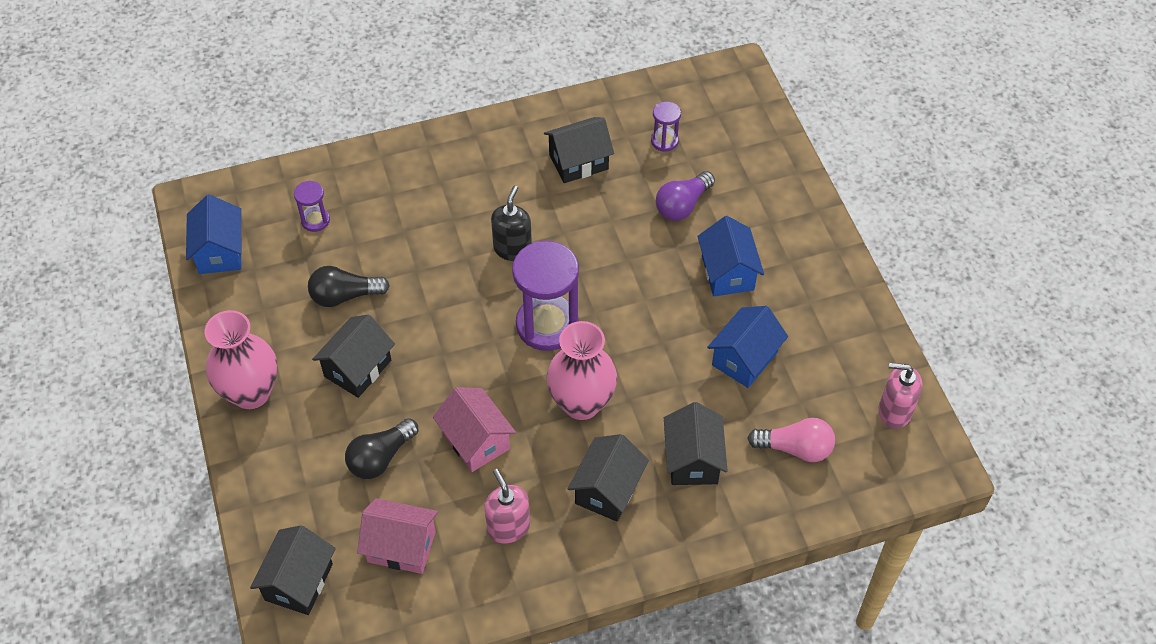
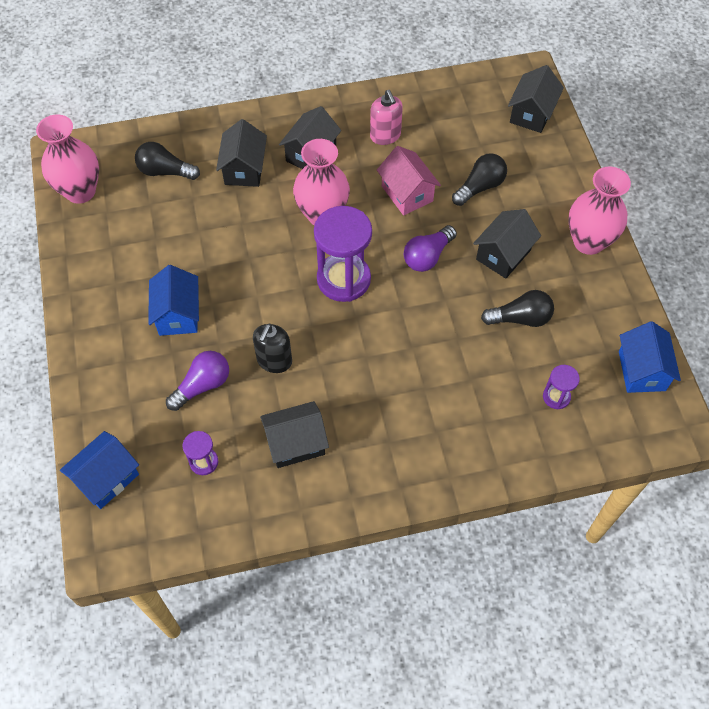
camera: 175 degrees left, 5 degrees up
(401, 546) = (461, 129): pink house -> none
(449, 359) = (427, 256): none -> purple light bulb
(512, 249) = (368, 352): black soap dispenser -> black soap dispenser (274, 361)
(744, 358) = (184, 239): blue house -> blue house (106, 478)
(795, 448) = (165, 171): pink light bulb -> black light bulb
(894, 411) = (80, 191): pink soap dispenser -> pink vase

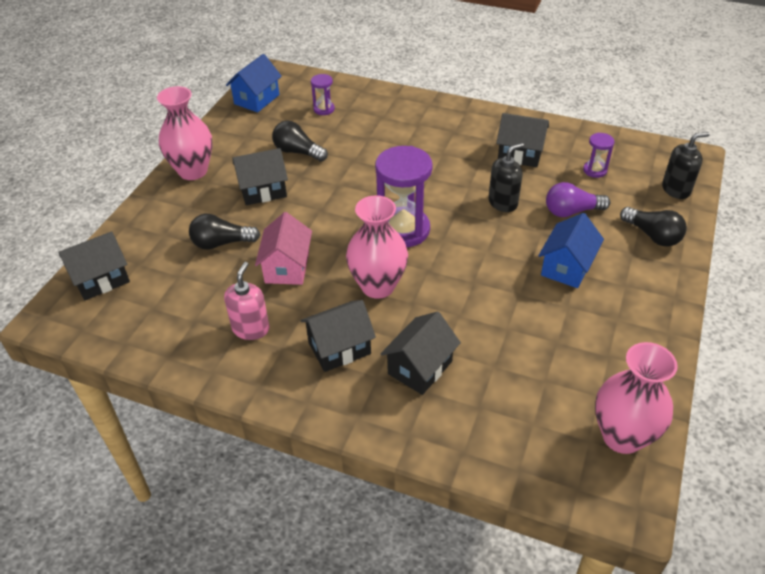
camera: 145 degrees left, 15 degrees down
(106, 478) = (676, 189): blue house -> black soap dispenser
(165, 171) = (509, 410): black light bulb -> black light bulb (652, 235)
(427, 256) = (321, 215): purple light bulb -> none

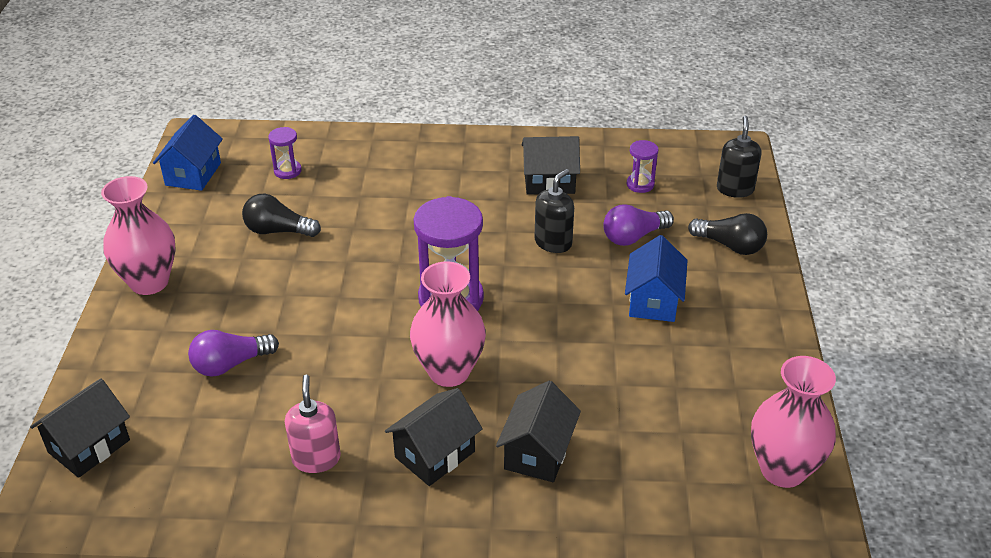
camera: 20 degrees left, 5 degrees down
(221, 243) = (230, 364): black light bulb -> purple light bulb
(263, 191) = (255, 288): black house -> none
(287, 267) = (328, 375): pink house -> none
(676, 189) = (735, 189): black soap dispenser -> black soap dispenser turned 45 degrees counterclockwise

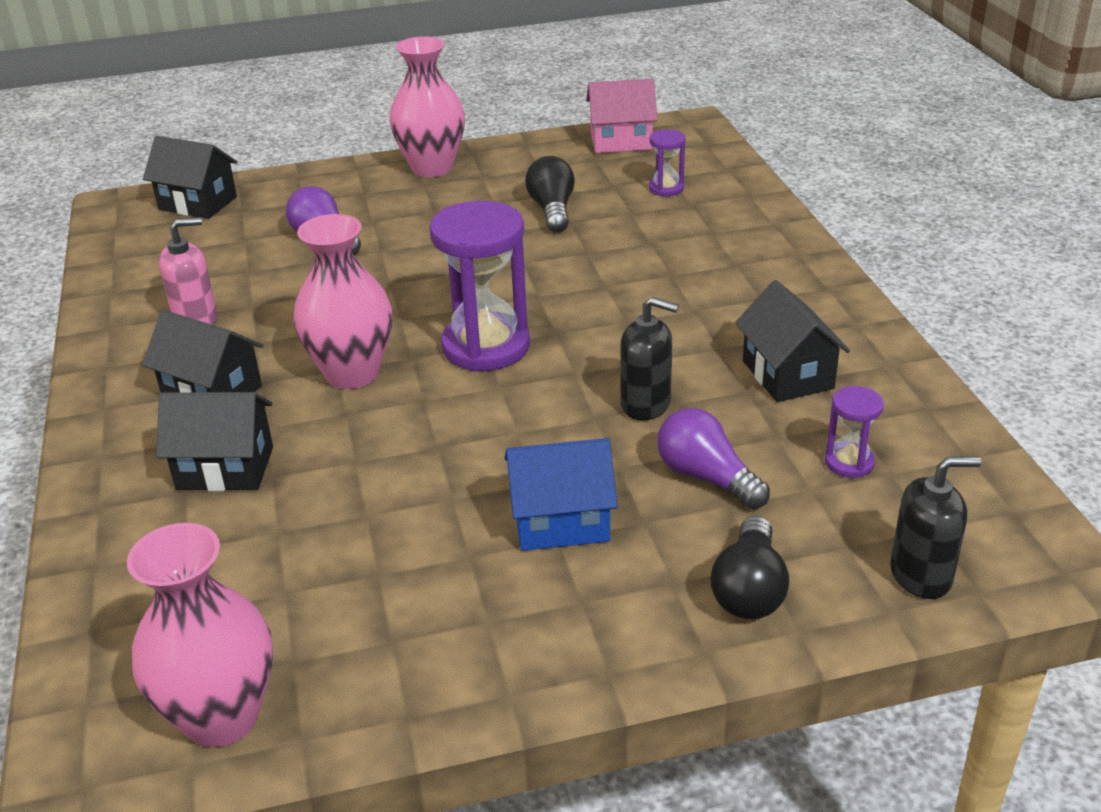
camera: 75 degrees right, 5 degrees down
(193, 174) = (621, 141): blue house -> pink house

